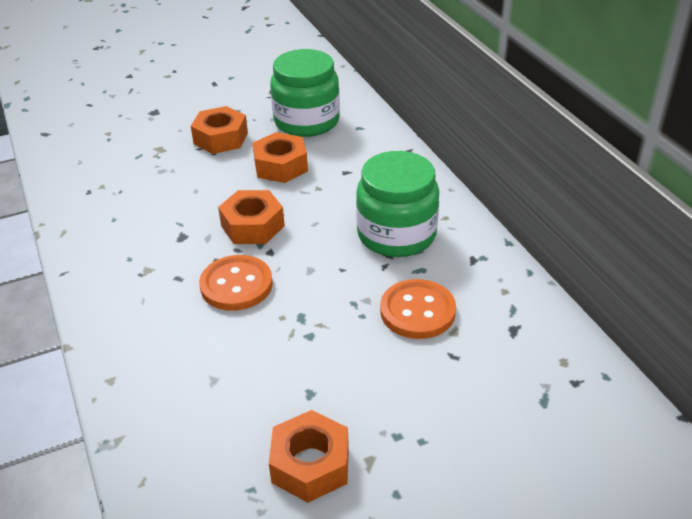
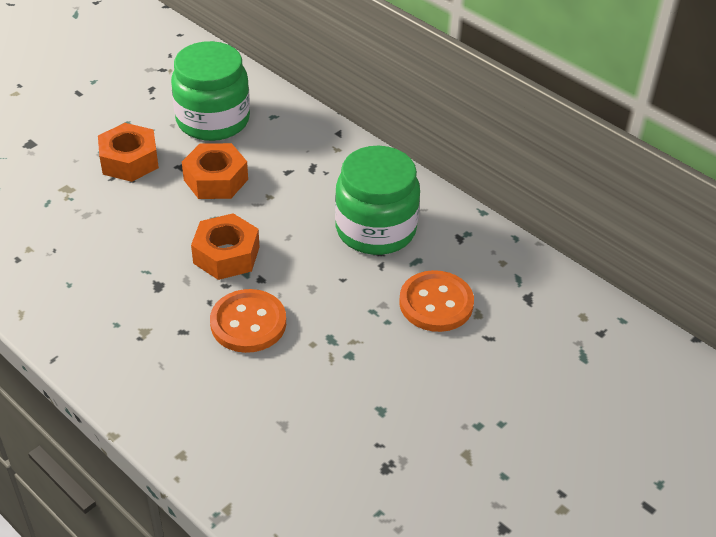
camera: 25 degrees left, 5 degrees up
(310, 464) = (418, 474): orange nut -> none

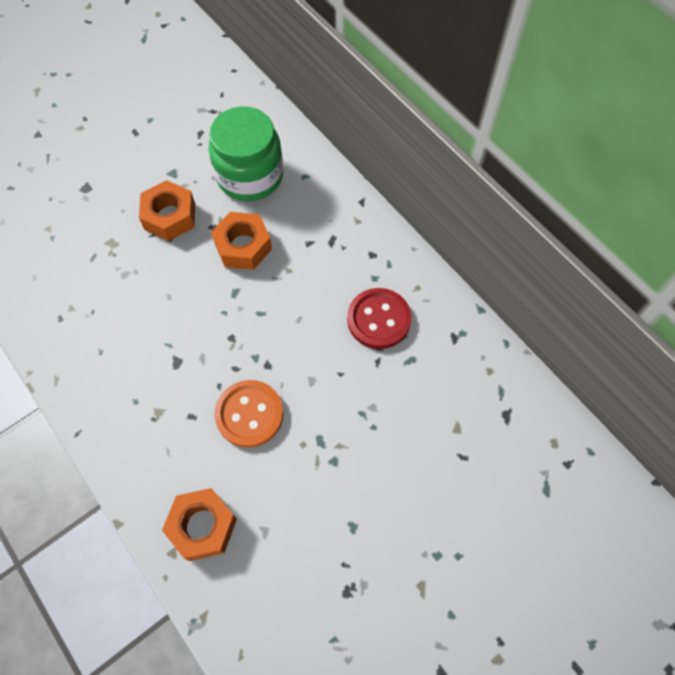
camera: 10 degrees right, 20 degrees up
(226, 255) = (241, 334): orange nut -> orange nut (202, 526)
(375, 229) = (378, 319): green jar -> red button
(436, 303) = (420, 412): orange button -> none

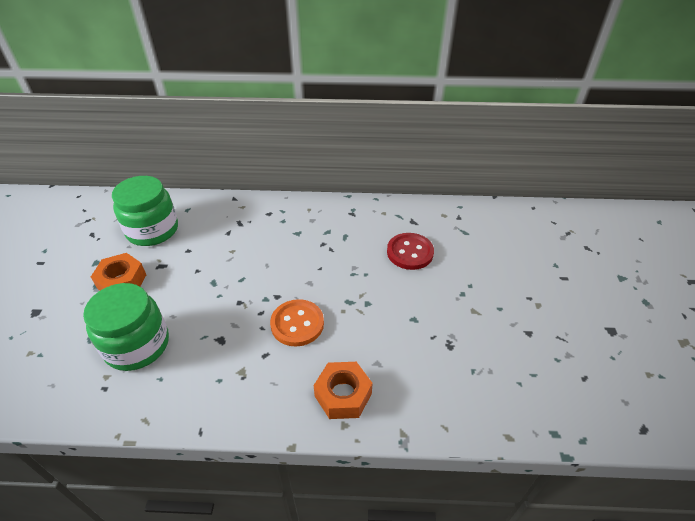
camera: 50 degrees left, 20 degrees down
(117, 300) = (137, 345): none -> green jar
(243, 246) = (190, 260): orange nut -> none
(378, 319) = (308, 233): red button -> red button (410, 252)

